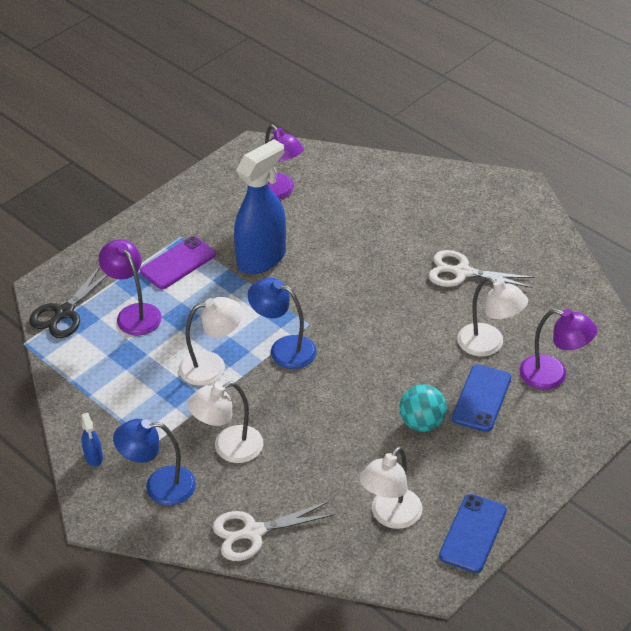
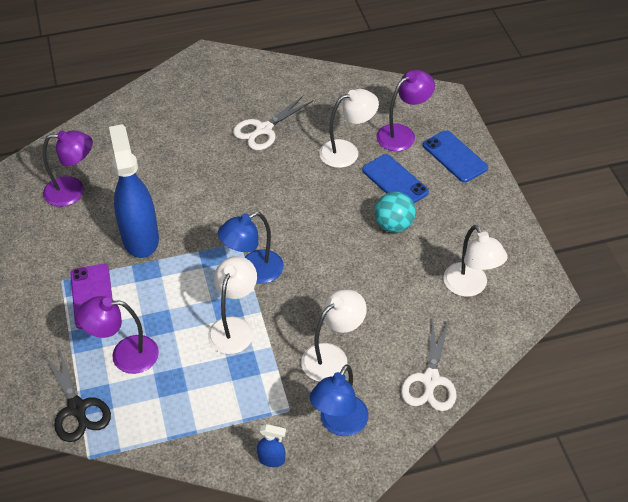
camera: 60 degrees left, 5 degrees up
(228, 448) = (332, 357): white lamp -> white lamp turned 135 degrees counterclockwise
(473, 533) = (515, 248): blue phone -> blue phone (454, 156)

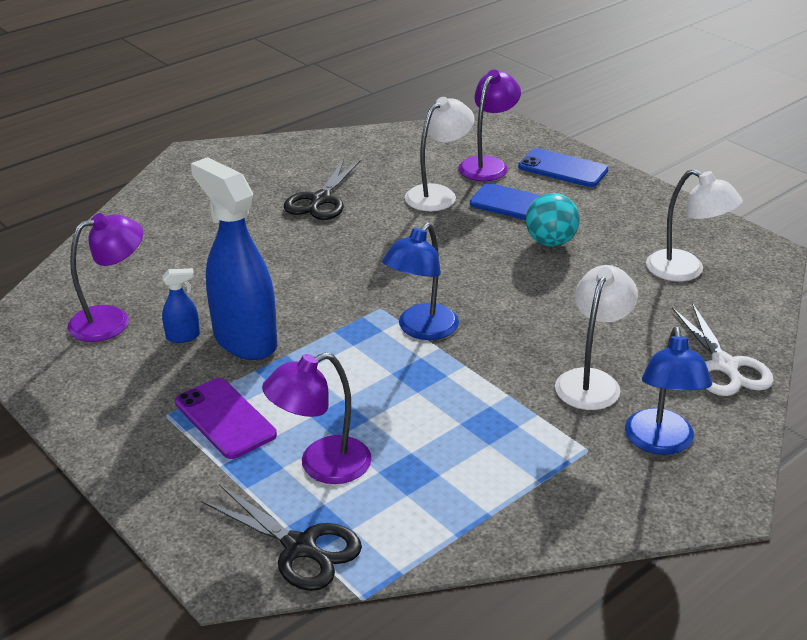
camera: 25 degrees left, 15 degrees down
(234, 327) = (445, 391): white lamp -> none
(264, 129) = (321, 200): white scissors -> black scissors
(272, 459) = (612, 508): blue spray bottle -> blue spray bottle (183, 336)

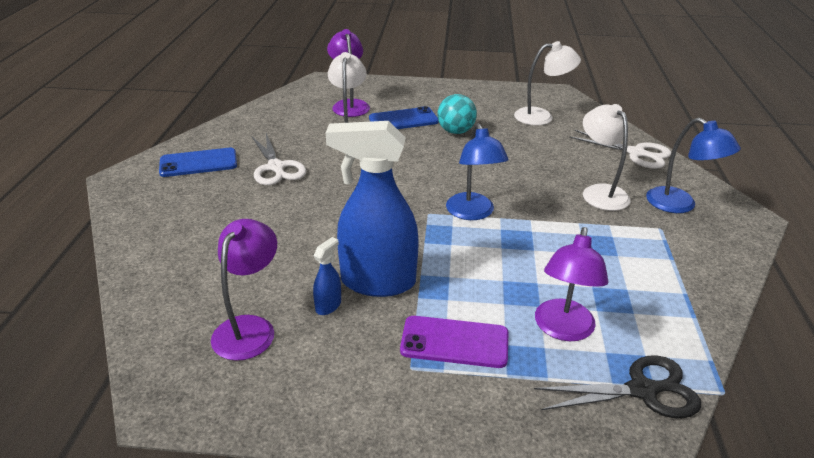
camera: 45 degrees left, 0 degrees up
(321, 200) = (276, 167): black scissors -> white scissors
(562, 169) = (395, 91): blue phone -> blue phone (198, 163)

